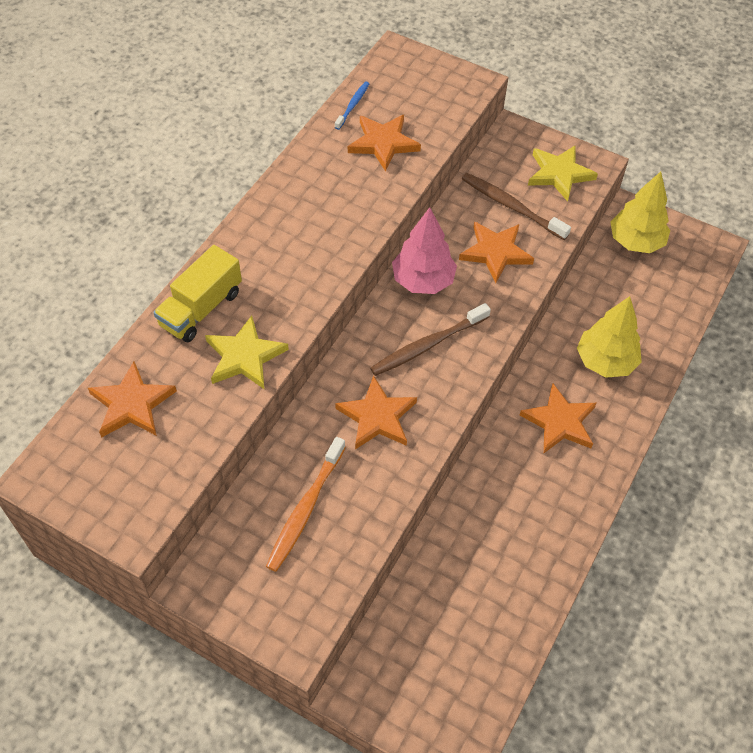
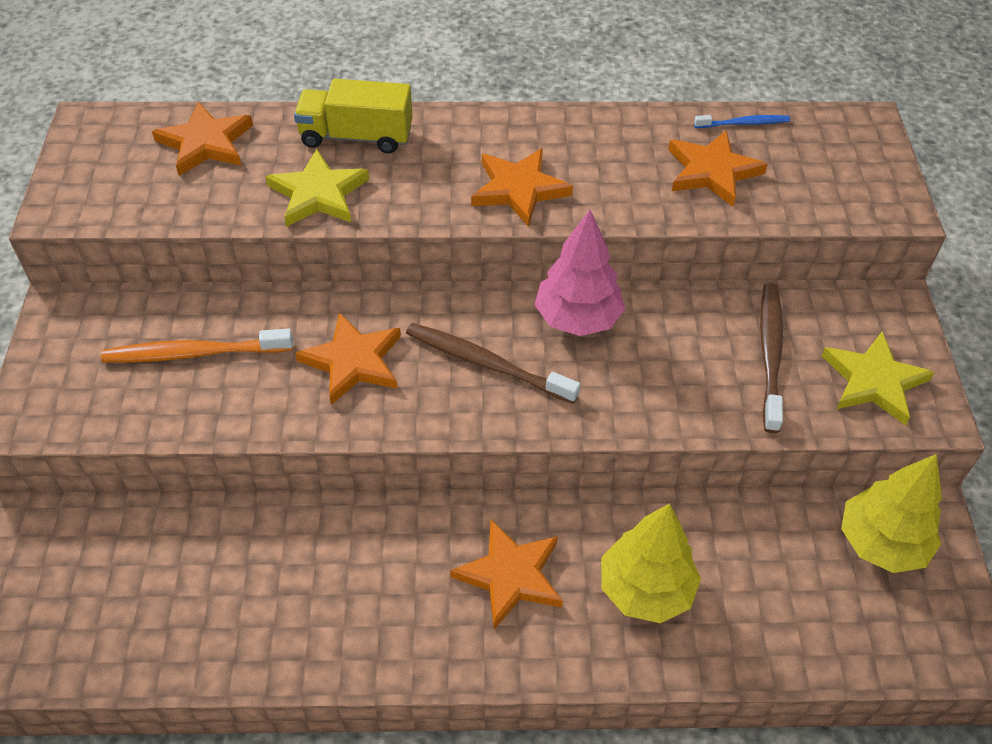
camera: 60 degrees right, 5 degrees down
(495, 253) = (681, 369): orange star -> orange star (519, 189)

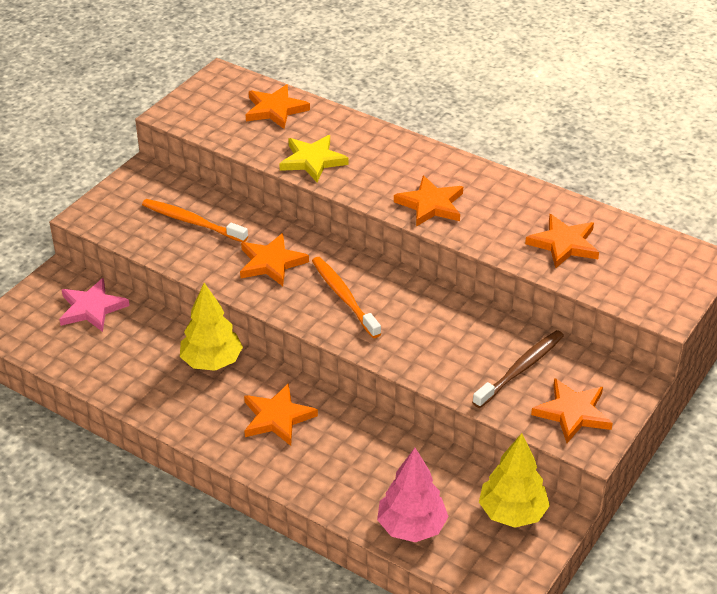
camera: 35 degrees right, 10 degrees down
(122, 550) = (92, 308): none -> pink star
(356, 137) = (363, 139): yellow truck -> none
(486, 363) = (344, 297): brown toothbrush -> orange toothbrush
(578, 319) = (420, 298): pink tree -> pink tree (411, 527)
(645, 590) = (345, 462): yellow tree -> yellow tree (211, 362)
(743, 123) = (617, 226): blue toothbrush -> none
(874, 381) = (573, 413): yellow star -> orange star

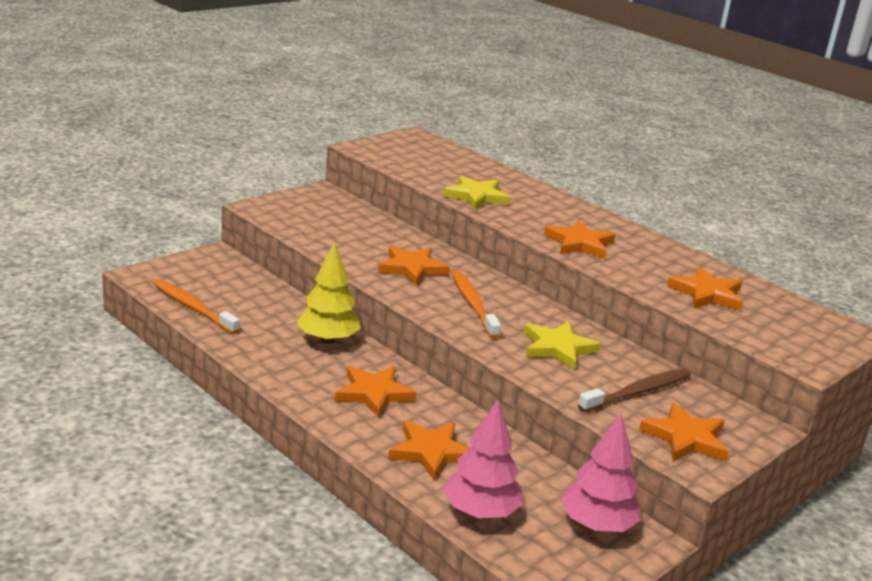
camera: 10 degrees right, 15 degrees down
(92, 308) = (234, 281): pink star -> none
(192, 222) = (350, 229): orange toothbrush -> orange toothbrush (193, 307)
(275, 109) = (455, 162): orange star -> orange star (431, 452)
(437, 333) = (558, 348): none -> yellow star
(512, 513) = (597, 525): yellow tree -> pink tree

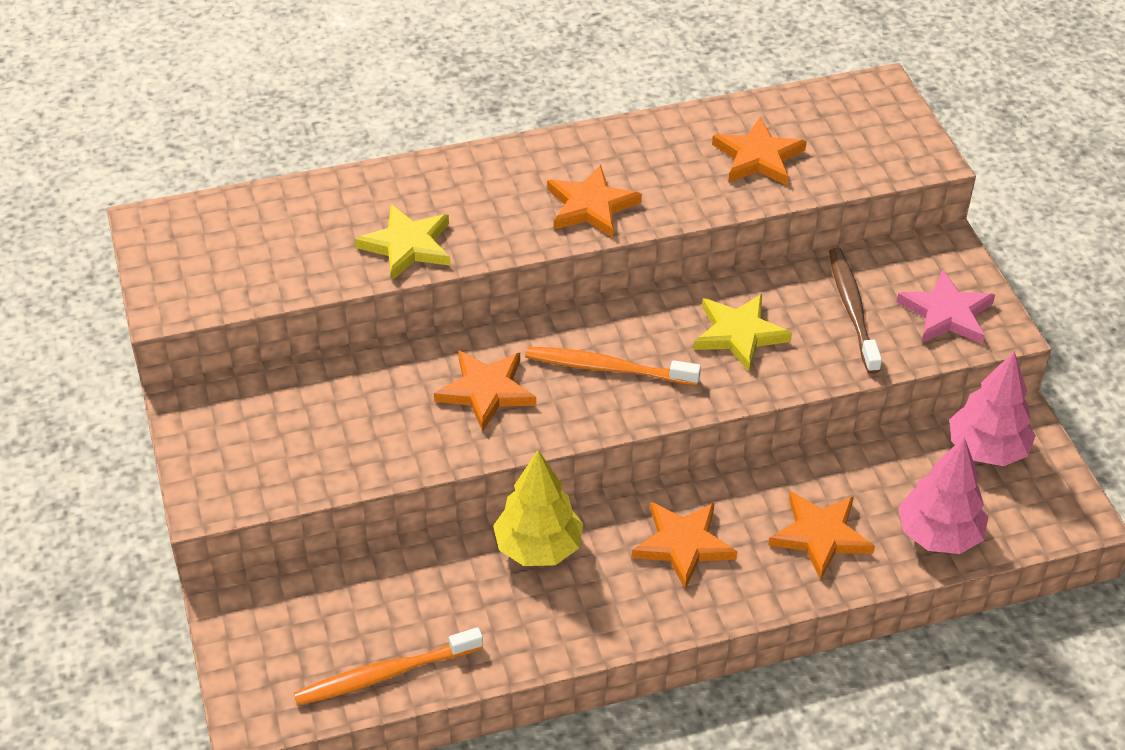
camera: 60 degrees left, 20 degrees up
(686, 438) = (946, 313): orange star -> pink star

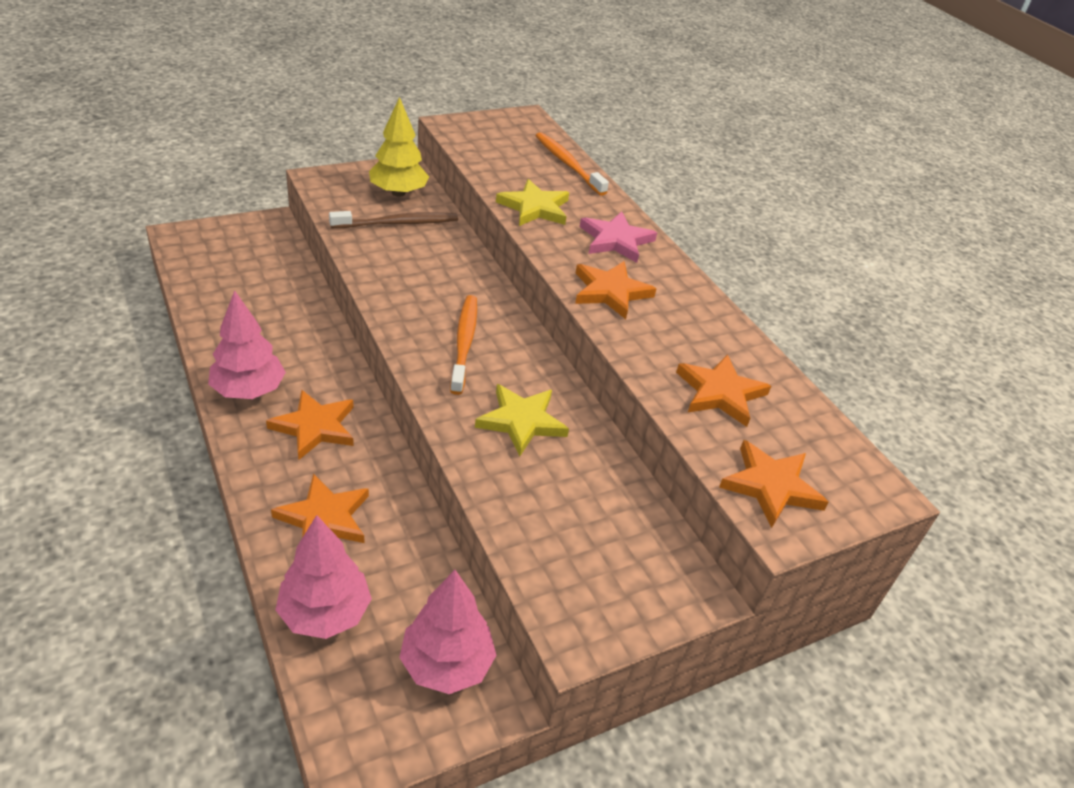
camera: 75 degrees right, 5 degrees down
(385, 674) = (203, 283): orange toothbrush -> orange toothbrush (568, 164)
(486, 391) = (429, 283): orange star -> orange star (771, 486)
(538, 548) = (313, 348): yellow tree -> yellow tree (398, 193)
(618, 609) = (249, 391): none -> pink tree
(852, 309) = (575, 504): brown toothbrush -> brown toothbrush (398, 223)
(946, 313) = (590, 586): pink star -> pink star (616, 240)

